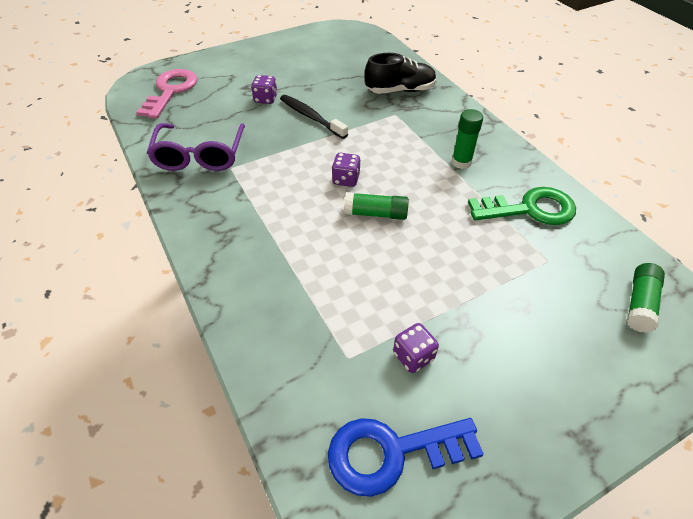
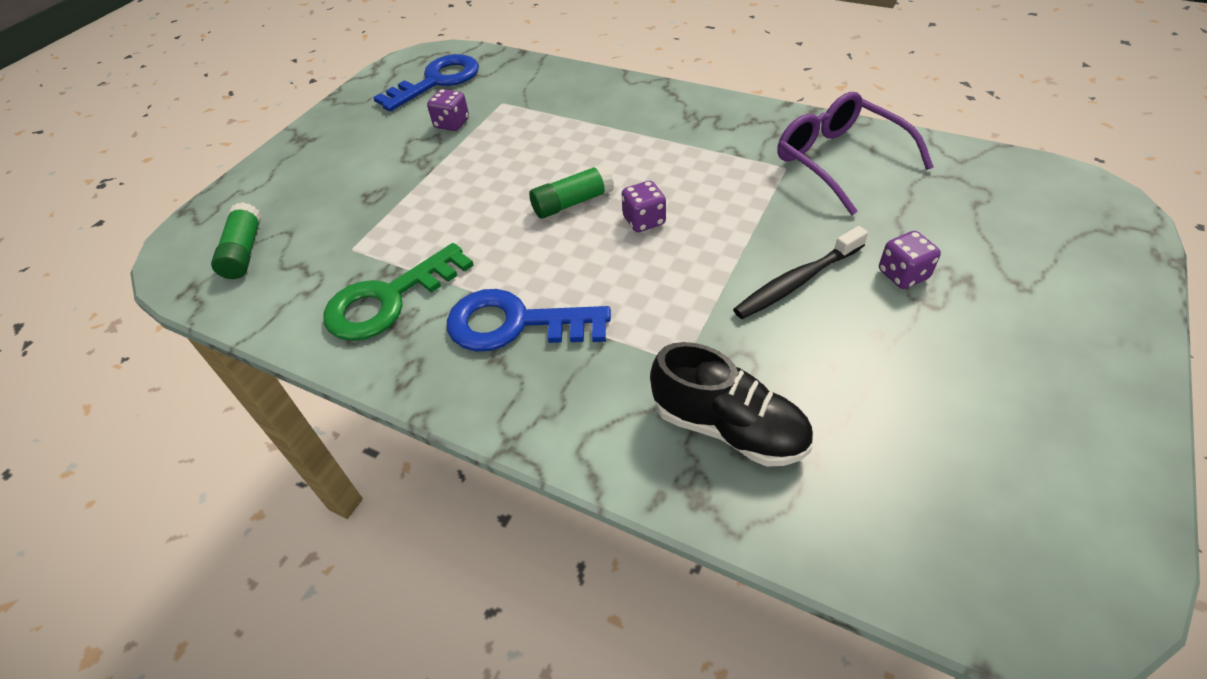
camera: 150 degrees right, 0 degrees up
(171, 91) = (1039, 212): pink key -> none
(311, 117) = (796, 282): black toothbrush -> black toothbrush turned 135 degrees clockwise
(400, 90) = (729, 428): black shoe -> black shoe turned 105 degrees counterclockwise
(461, 162) = (515, 324): green glue stick -> blue key

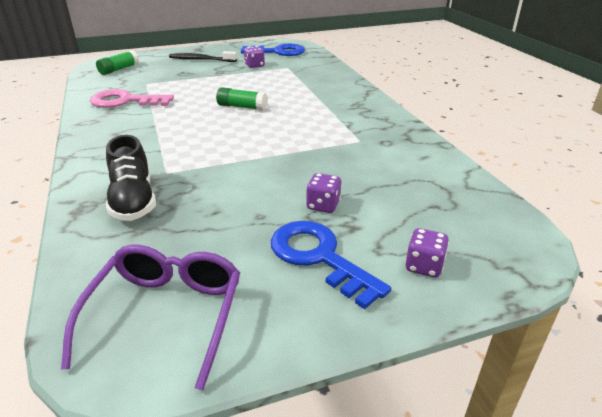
camera: 40 degrees right, 15 degrees down
(389, 300) = (125, 101): green key -> pink key
(515, 324) = (143, 128): blue key -> blue key (319, 257)
(644, 221) = (255, 125): purple dice -> purple dice (424, 266)
(796, 282) = (268, 178): black toothbrush -> black toothbrush (201, 60)
(840, 161) = (393, 152): purple glasses -> purple glasses (165, 316)

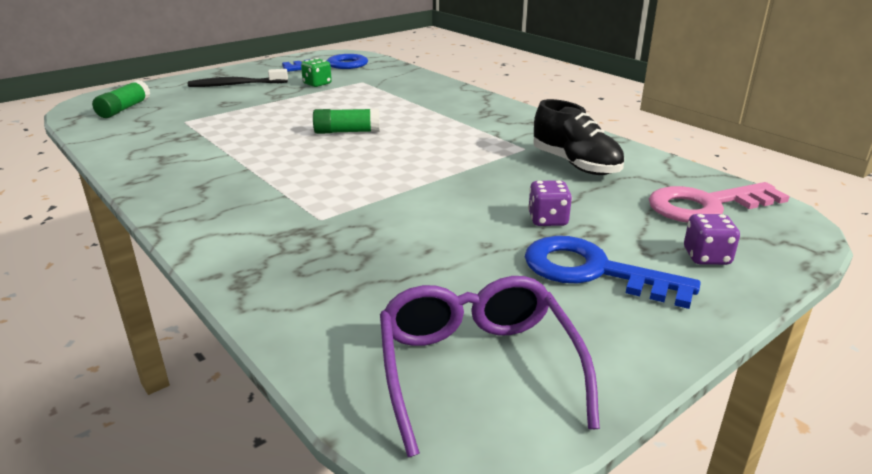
camera: 20 degrees left, 5 degrees down
(125, 101) = (175, 146): pink key -> pink key (706, 205)
(133, 201) = (308, 257): black shoe -> black shoe (575, 165)
(254, 65) = (317, 84): purple dice -> green dice

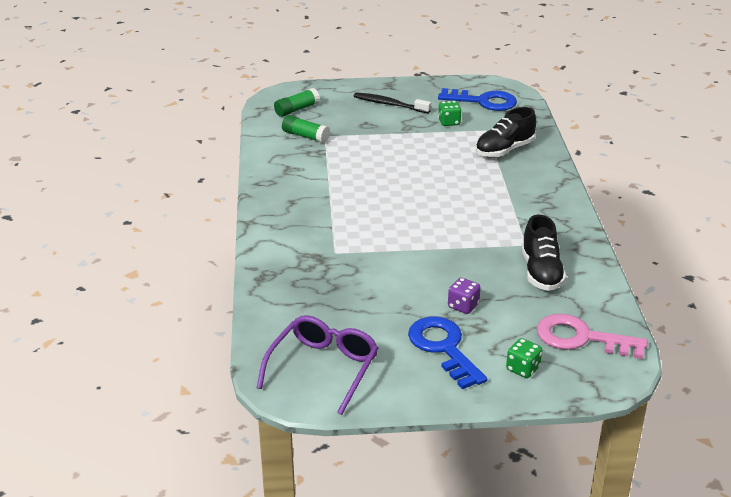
camera: 35 degrees right, 5 degrees up
(347, 132) = (420, 184): green glue stick -> green glue stick (305, 136)
(399, 90) = (504, 150): none -> black shoe
(706, 257) = (523, 369): purple dice -> green dice

